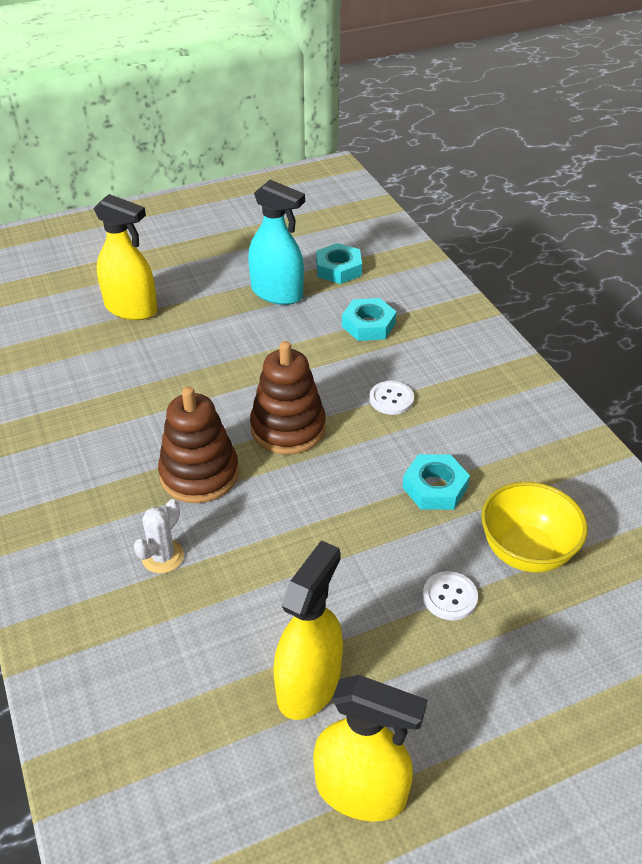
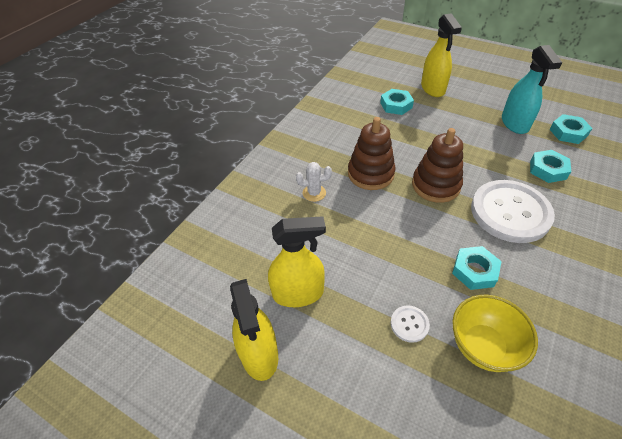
camera: 55 degrees right, 5 degrees up
(113, 362) = (396, 105): none -> turquoise nut
(391, 399) = (510, 212): white button -> white button, size x2.43

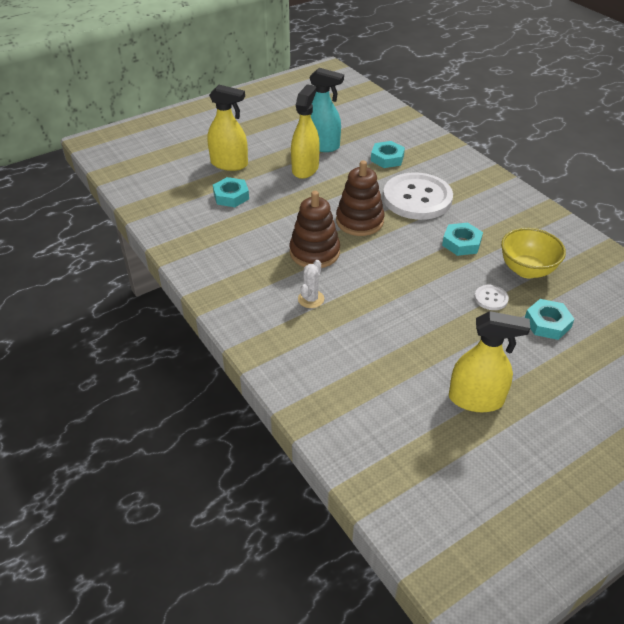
camera: 65 degrees left, 5 degrees down
(298, 293) = (426, 352): yellow spray bottle -> yellow spray bottle (305, 169)
(568, 132) = (355, 128): turquoise nut -> turquoise nut (547, 323)

